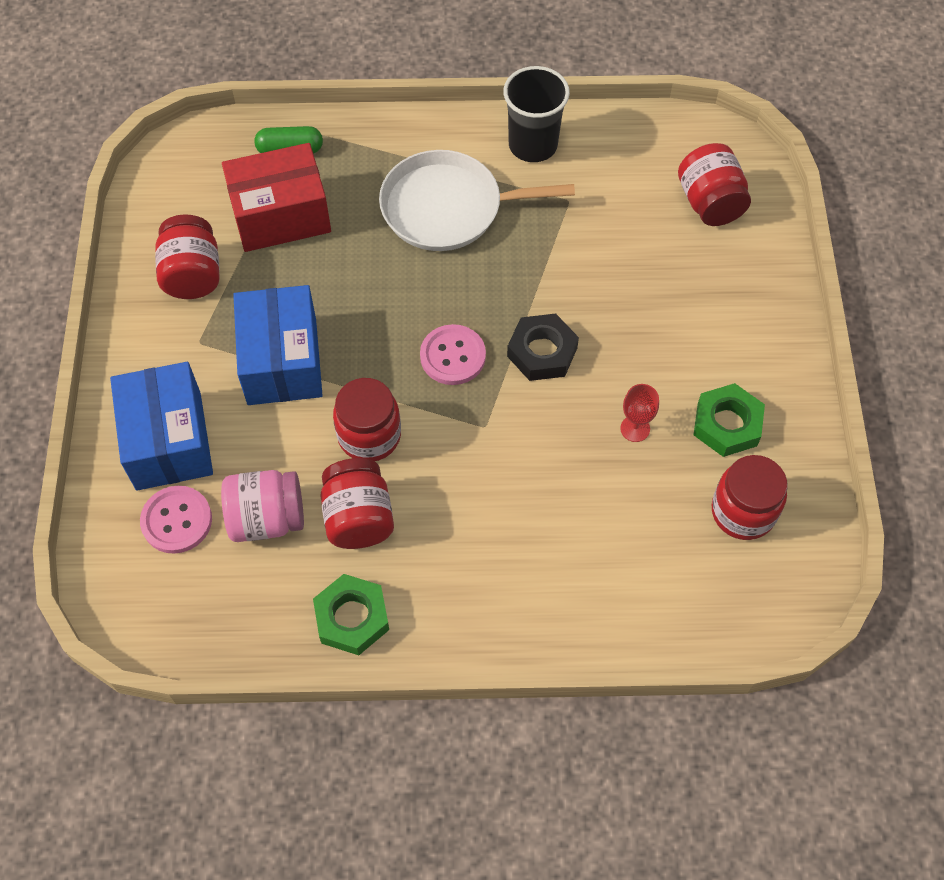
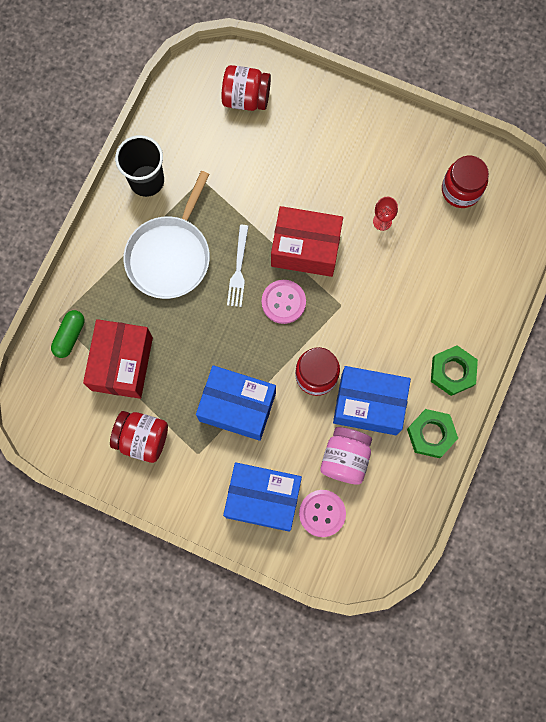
camera: 65 degrees left, 15 degrees up
(358, 518) = (369, 404): red jar -> blue box
(470, 287) = (238, 269): none -> white fork
(542, 352) = (305, 248): black nut -> red box
(727, 424) = (403, 170): green nut -> green nut (452, 372)

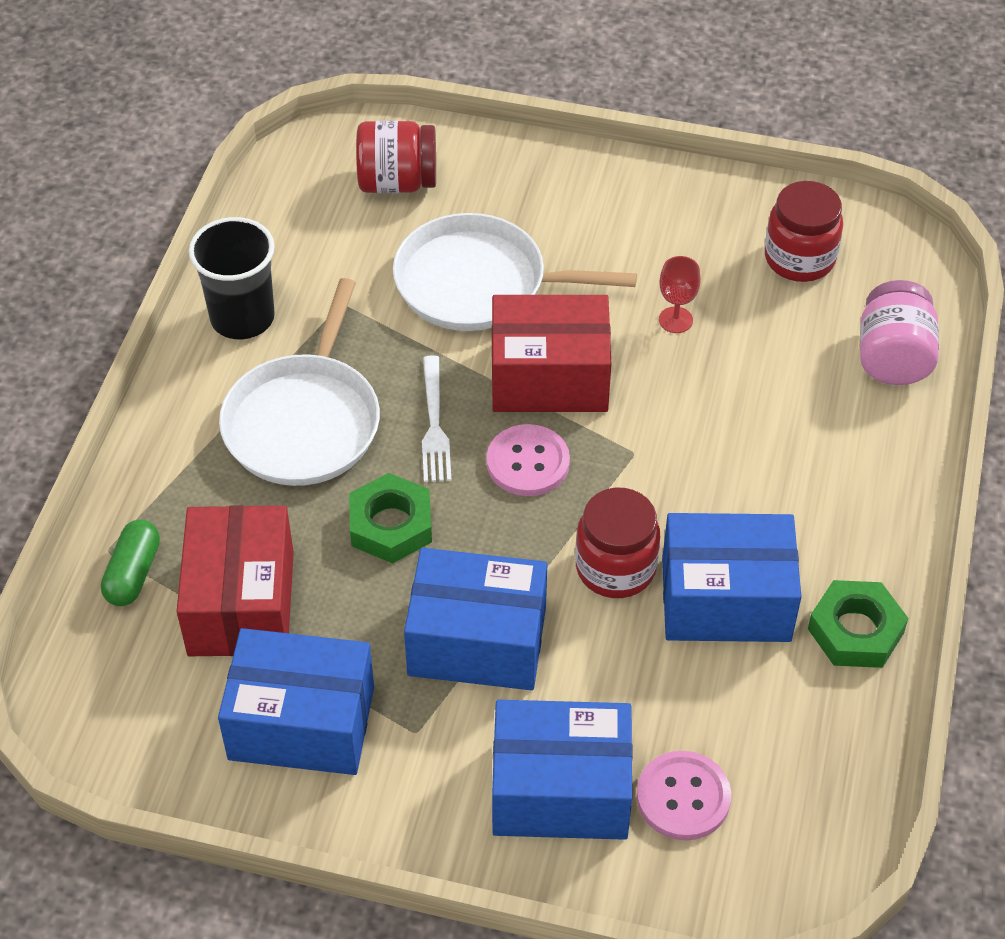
camera: 10 degrees left, 25 degrees down
(142, 439) = (301, 723): red jar -> blue box
(279, 178) = (479, 283): none -> white pan
(345, 458) = (704, 696): pink jar -> pink jar (893, 358)
(452, 372) = (865, 525): green nut -> green nut (391, 525)

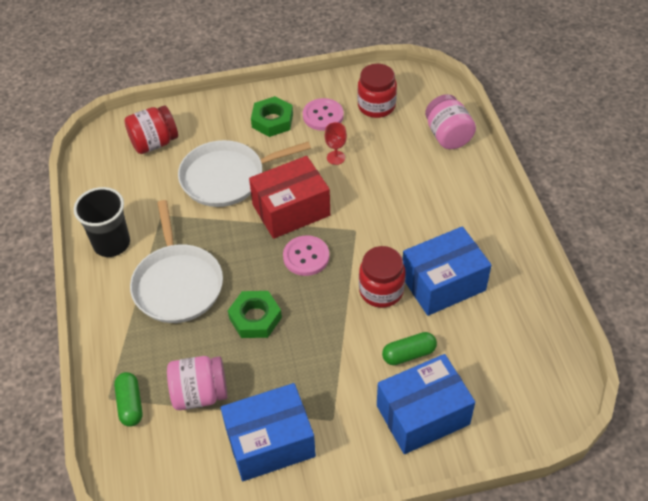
camera: 25 degrees left, 0 degrees up
(241, 603) = (200, 393): red box -> pink jar
(434, 424) = (247, 257): white fork -> none
(477, 641) = (335, 358): blue box -> none
(597, 687) = (408, 354): none -> green capsule
(683, 797) = (483, 390): pink button -> pink button (323, 116)
(855, 630) = (511, 272): green nut -> green nut (272, 121)

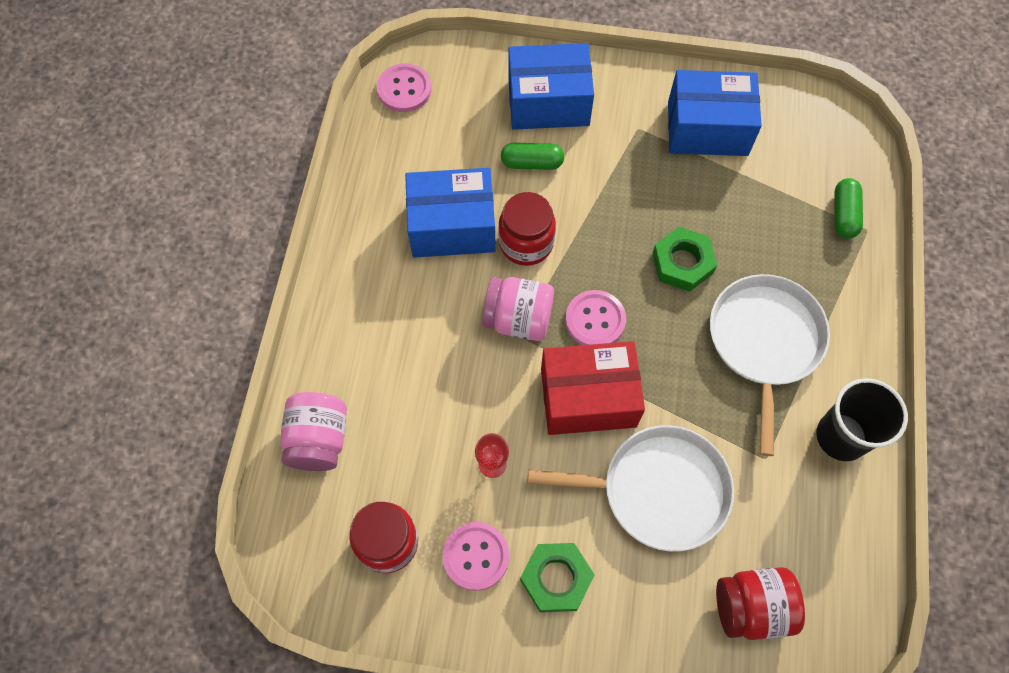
camera: 160 degrees left, 15 degrees up
(200, 393) = (766, 200): pink jar -> pink jar (518, 319)
(553, 380) = (404, 89): none -> pink button

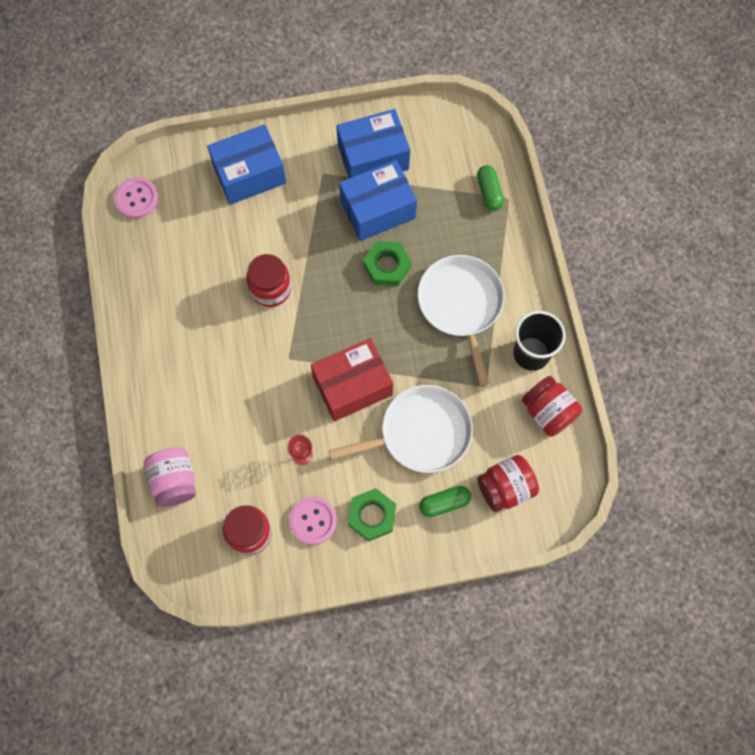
camera: 20 degrees left, 5 degrees up
(452, 226) = (212, 294): blue box -> blue box (377, 209)
(518, 319) = (284, 347): pink jar -> none
(532, 163) = (253, 226): green capsule -> green capsule (444, 503)
(595, 320) = (339, 329): pink button -> none
(842, 523) = (548, 412): none -> red jar

